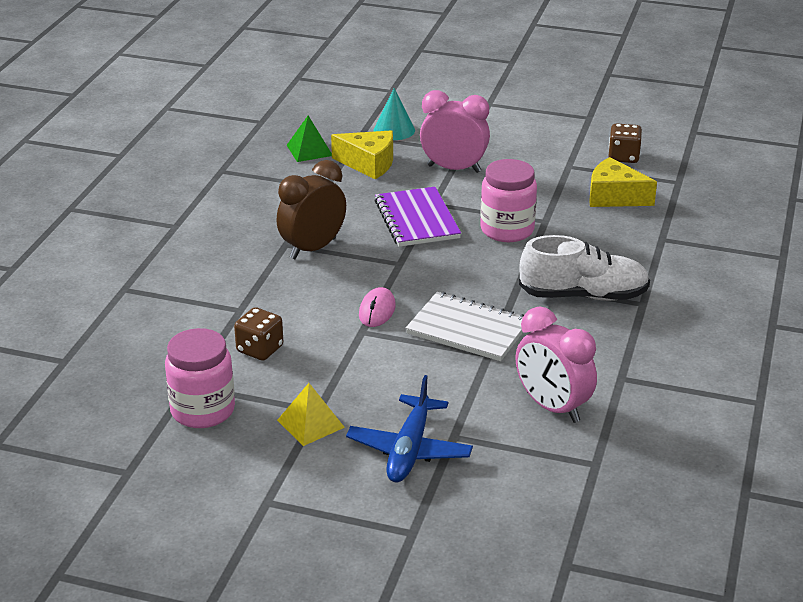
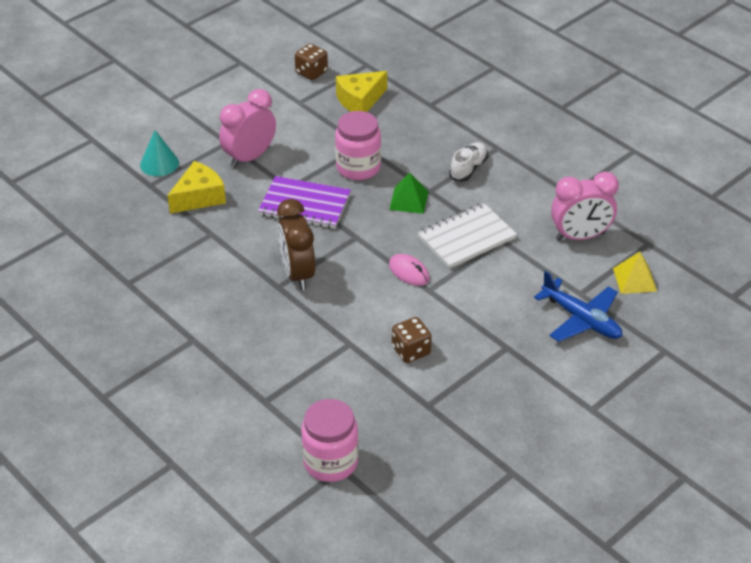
camera: 60 degrees left, 10 degrees up
(203, 410) = (465, 407): pink jar -> pink jar (330, 462)
(309, 150) = (145, 221): green pyramid -> green pyramid (408, 200)
(310, 423) = (520, 356): yellow pyramid -> yellow pyramid (634, 279)
(583, 295) = (468, 168): white shoe -> white shoe, size x0.59

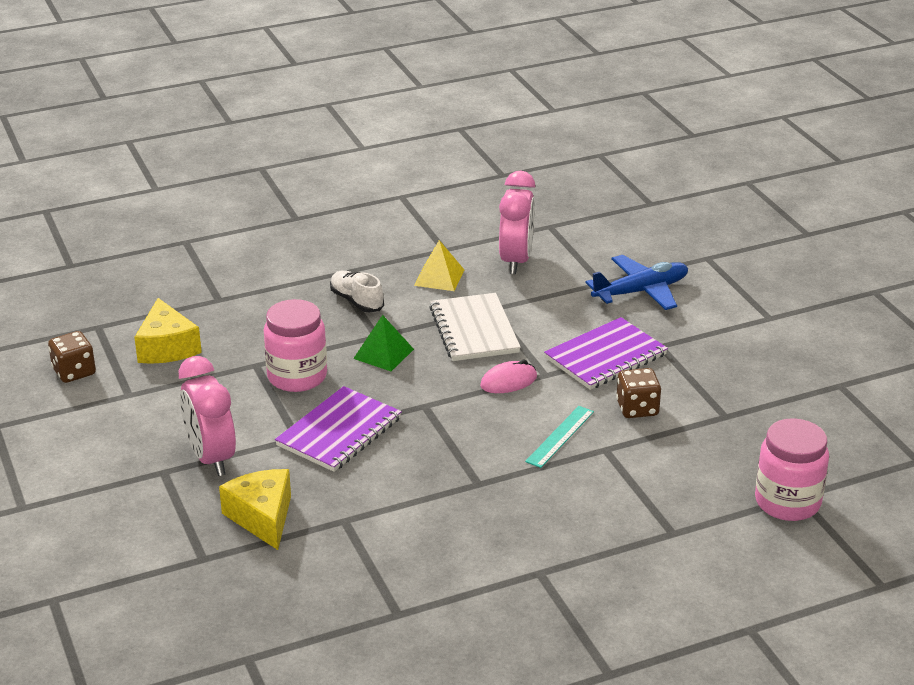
camera: 70 degrees left, 10 degrees down
(159, 163) = (162, 541): turquoise cone -> none
(297, 274) = (464, 463): brown clock -> none
(353, 315) = (560, 436): none -> turquoise ruler
(472, 318) = (605, 356): none -> purple notebook
(634, 279) = (598, 247): yellow pyramid -> yellow pyramid (439, 277)

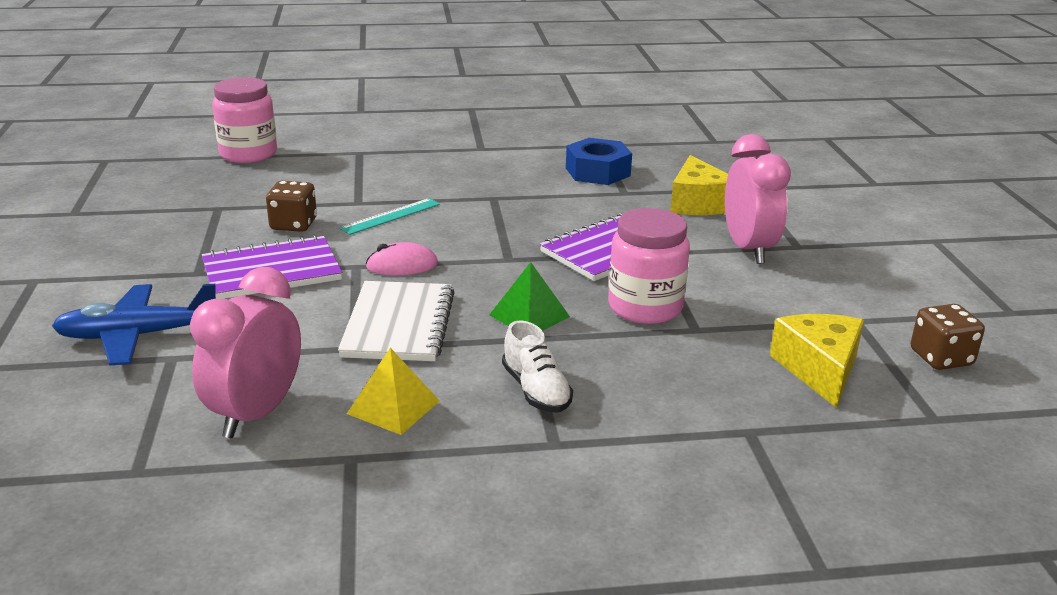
camera: 165 degrees left, 5 degrees down
(383, 553) = (597, 172): none -> blue nut

